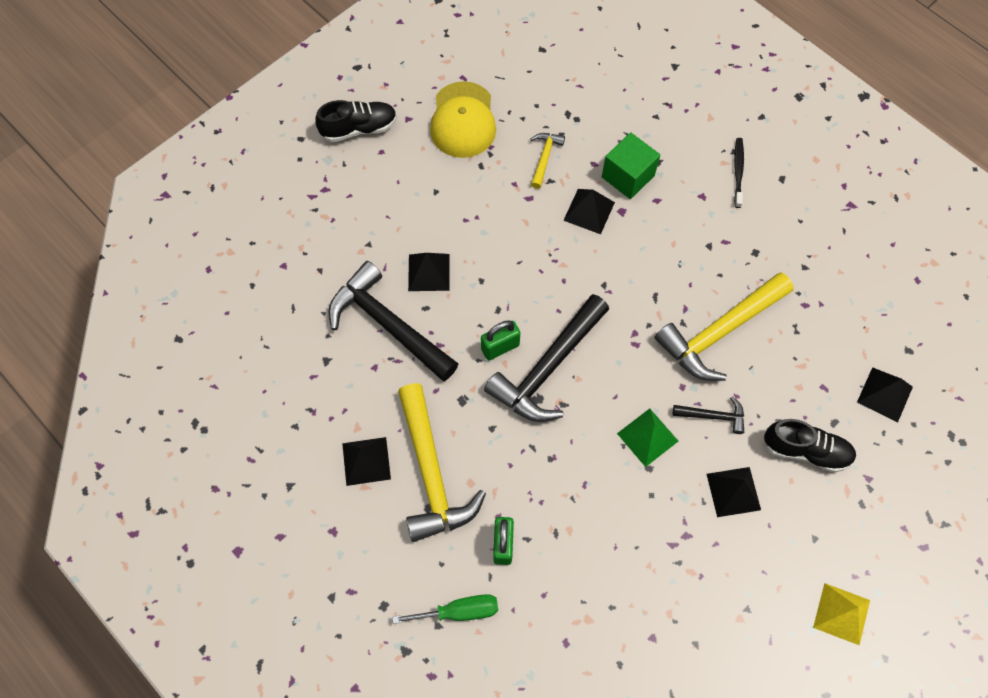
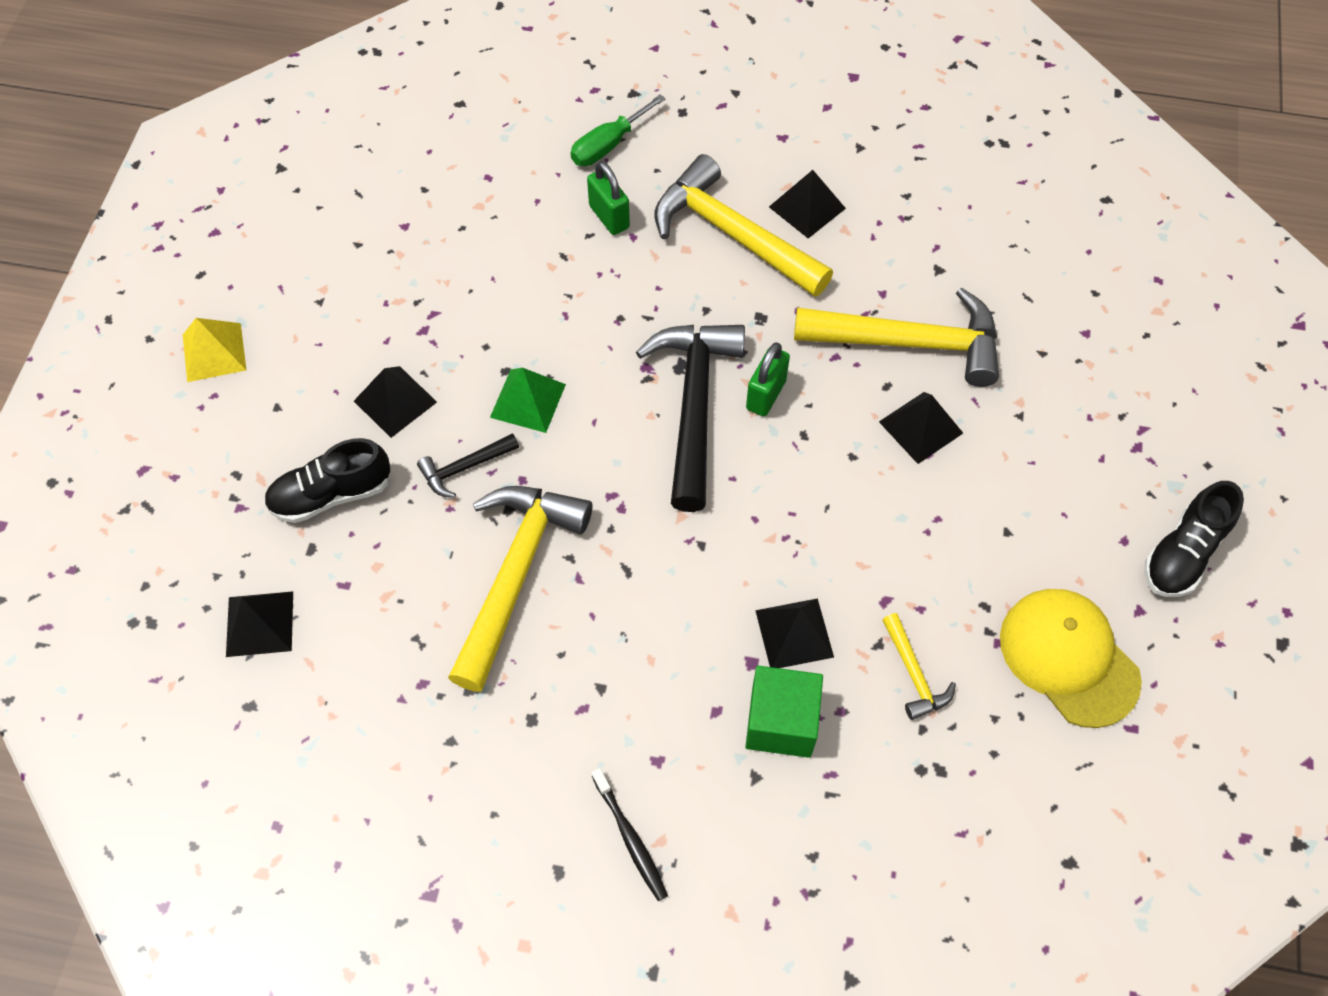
camera: 145 degrees right, 5 degrees down
(388, 325) = (909, 343): black hammer -> yellow hammer

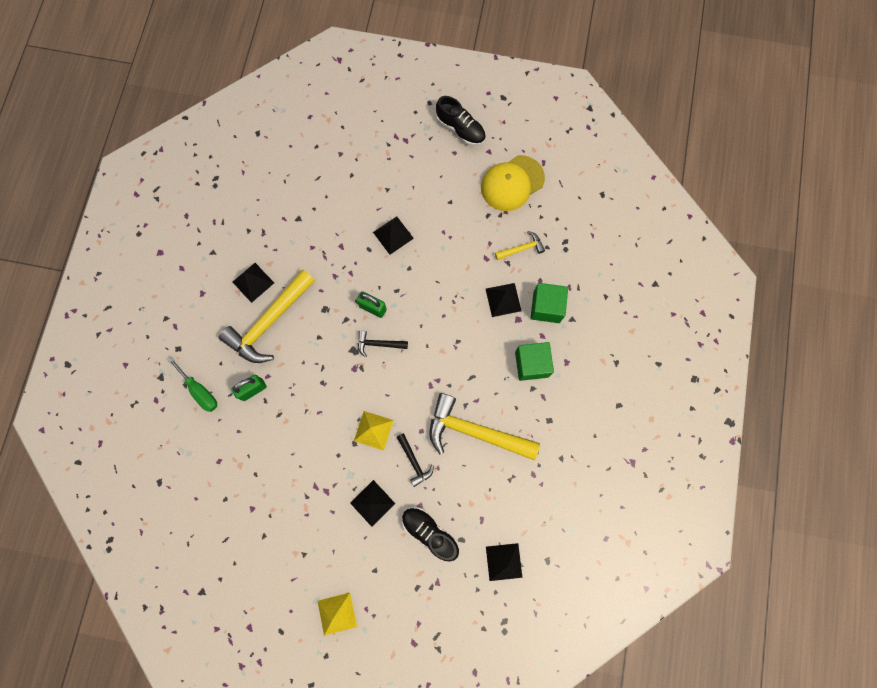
camera: 90 degrees left, 15 degrees up
(331, 494) = (429, 532): black shoe -> black shoe turned 150 degrees clockwise
(528, 400) = (373, 430): green pyramid -> yellow pyramid
(630, 839) = (602, 374): black toothbrush -> none
(653, 687) = (531, 364): none -> green cube
(693, 406) = (379, 344): black hammer -> black hammer, size x0.47
(909, 343) = (343, 236): yellow hammer -> none

